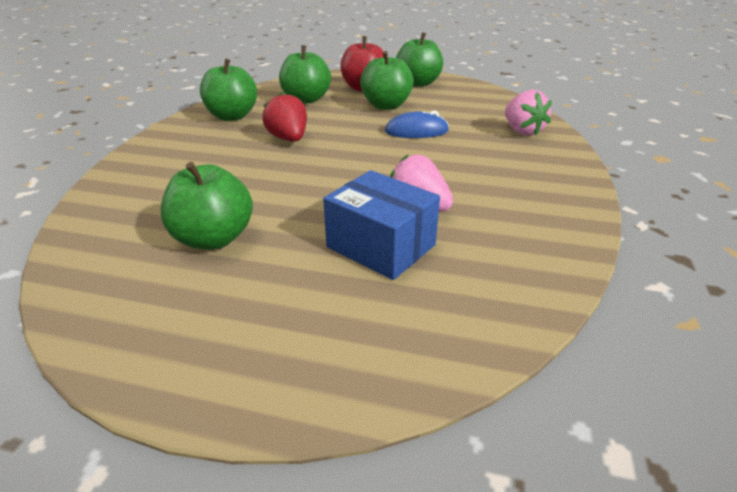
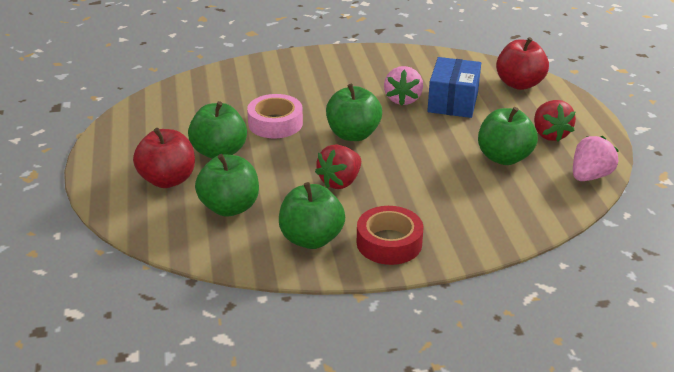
camera: 115 degrees left, 0 degrees up
(184, 139) = (389, 243): none -> red tape
(212, 305) = (549, 134): none -> red strawberry
(392, 346) = (519, 84): none -> red apple
(416, 131) = (275, 123): blue mouse -> pink tape
(418, 83) = (132, 149): green apple -> green apple (353, 134)
(522, 131) = (242, 79): pink strawberry -> pink strawberry (590, 176)

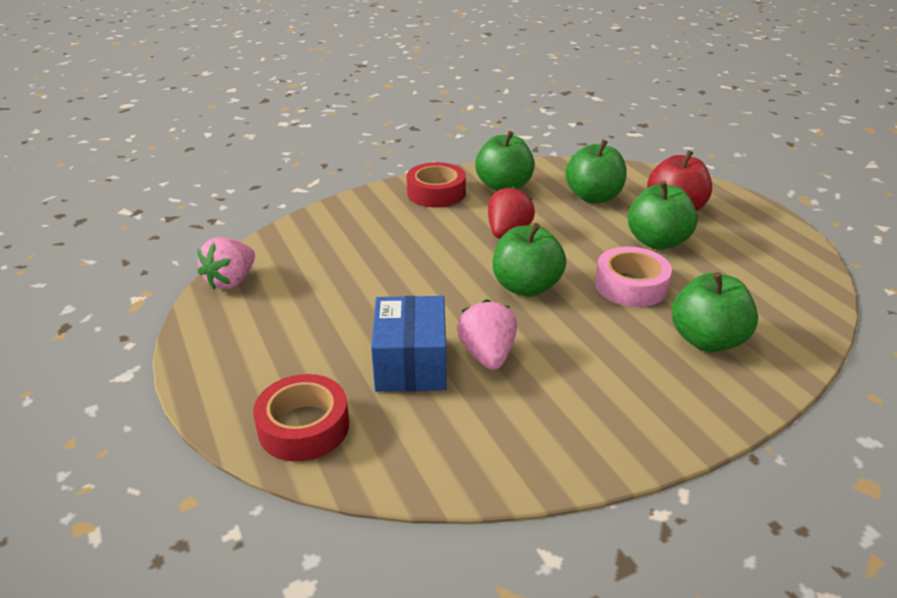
camera: 165 degrees right, 0 degrees up
(504, 157) = (333, 287): green apple -> green apple (707, 340)
(519, 84) = (304, 427): red apple -> red tape
(549, 134) = (269, 331): red strawberry -> none

